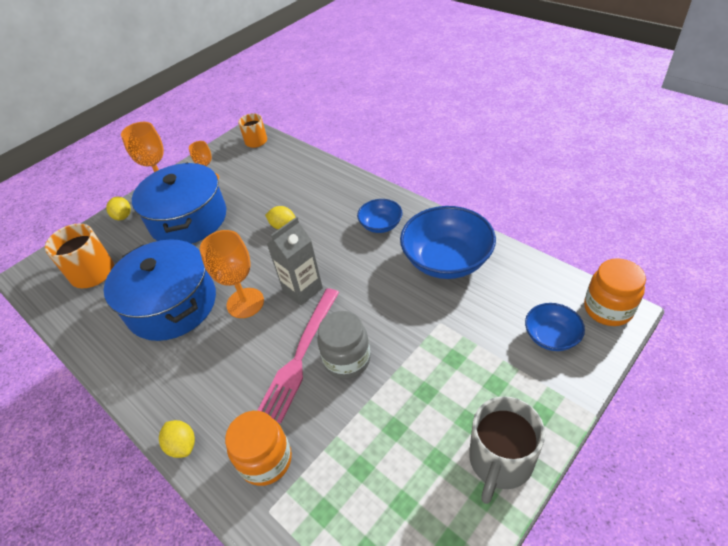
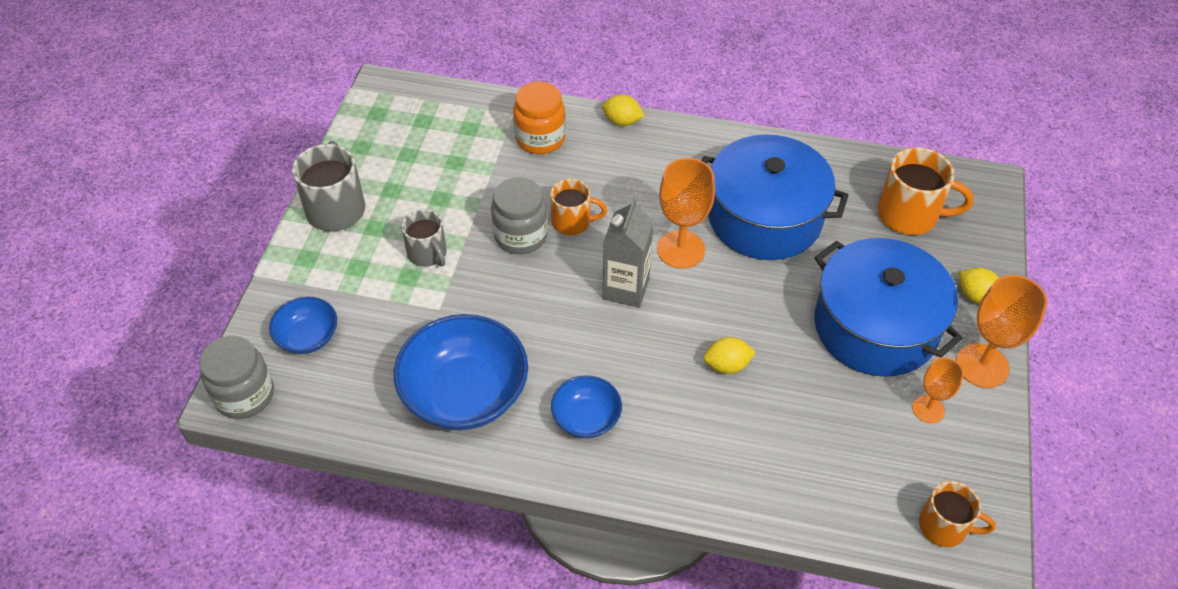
camera: 145 degrees right, 5 degrees up
(300, 355) = (572, 222): pink fork -> orange mug
(429, 373) = (428, 254): none -> grey mug
(607, 309) = (245, 395): orange jar -> grey jar

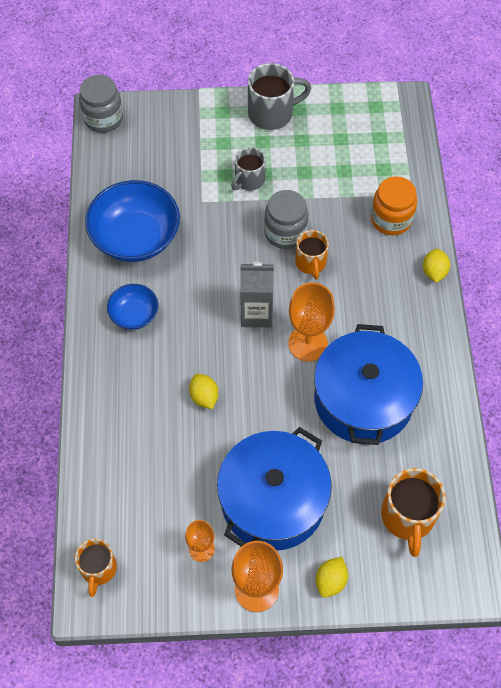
camera: 75 degrees right, 10 degrees up
(308, 337) = (157, 135): blue bowl -> none

